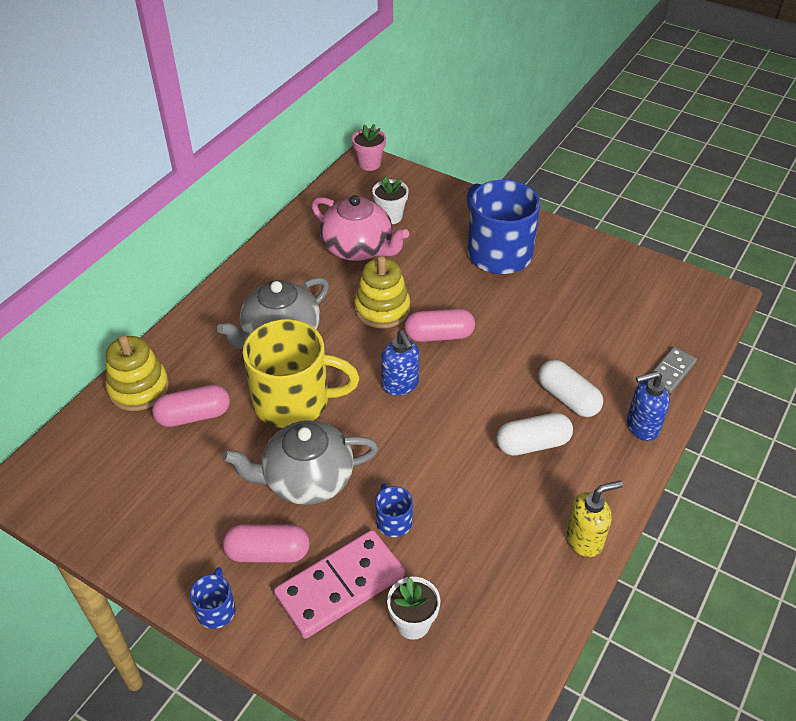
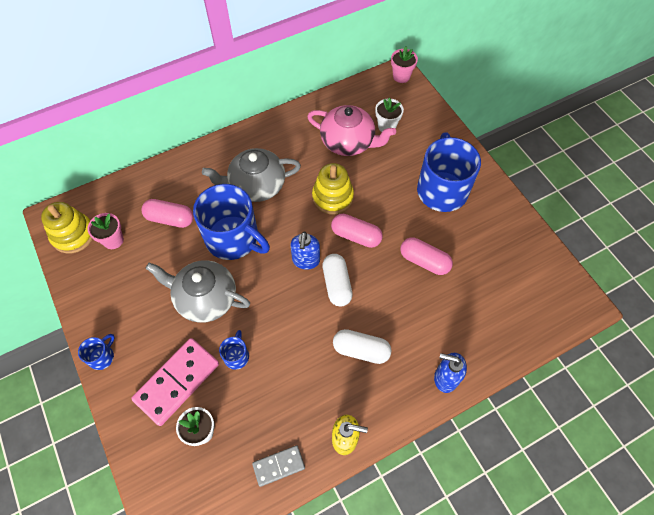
camera: 30 degrees right, 15 degrees up
(132, 473) = (113, 240): none -> pink flower pot
(139, 388) = (152, 183): yellow stacking toy -> yellow stacking toy (73, 235)
(268, 553) = (152, 336): pink capsule -> pink capsule (424, 261)
(294, 401) = (233, 238): yellow mug -> blue mug
(340, 586) = (177, 382): pink domino -> pink domino turned 45 degrees counterclockwise
(358, 248) = (348, 142): pink teapot -> pink teapot turned 45 degrees counterclockwise
(568, 398) = (409, 328): white capsule -> white capsule (337, 284)
(671, 372) = (499, 347): grey domino -> grey domino (279, 466)

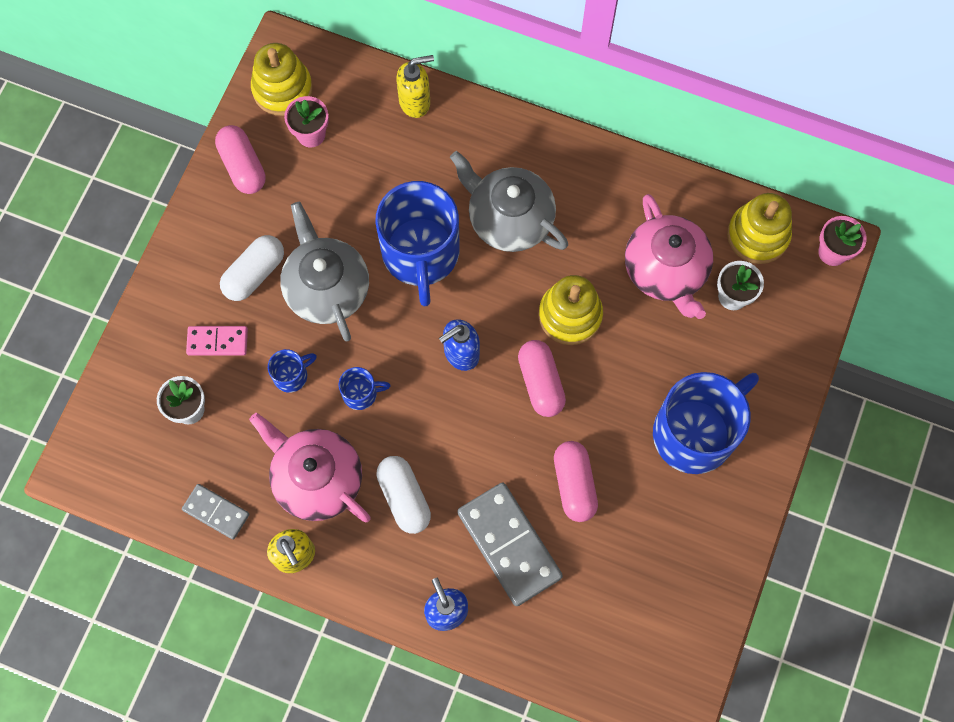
camera: 50 degrees right, 10 degrees up
(102, 356) = (183, 246): blue mug -> blue mug (361, 393)
(151, 180) = (415, 102): none -> yellow soap dispenser
(170, 219) = (386, 167): pink capsule -> pink capsule (243, 166)
(177, 382) = (217, 342): pink domino -> pink domino, size x0.55
(309, 389) = (317, 478): none -> pink teapot
(337, 284) = (460, 410): white capsule -> white capsule (254, 273)
(366, 96) = (757, 235): none -> yellow stacking toy
(432, 317) = (509, 545): none -> grey domino

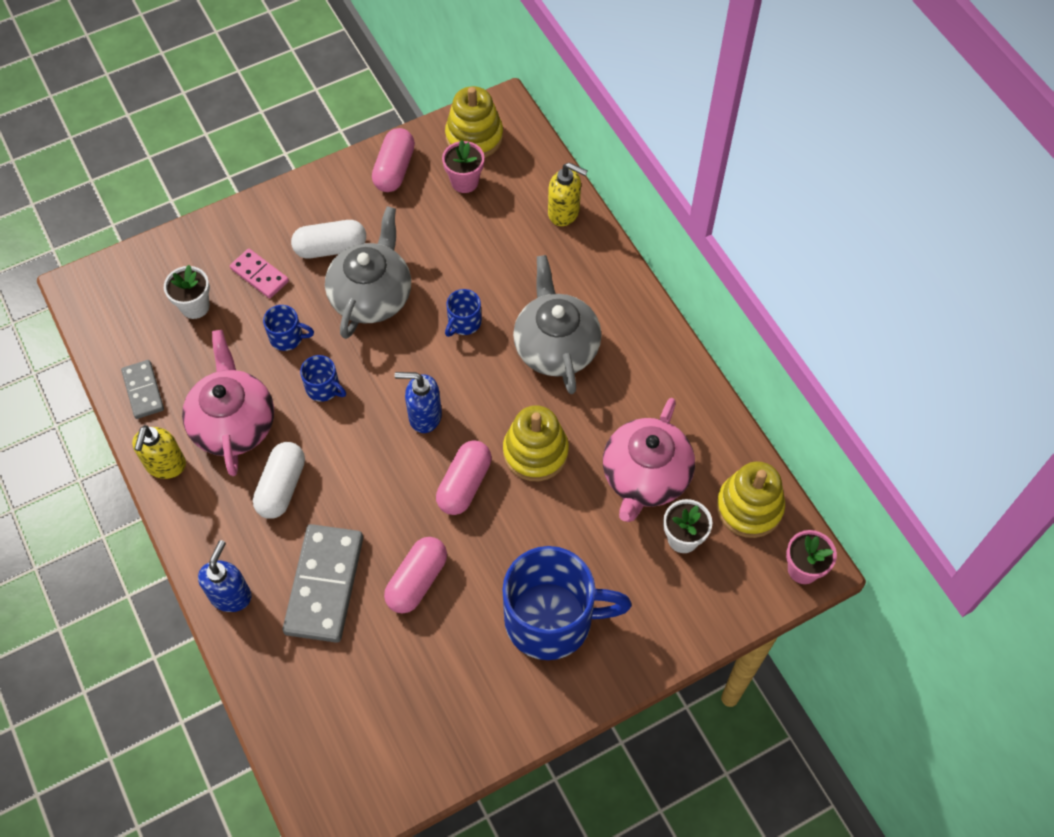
camera: 40 degrees right, 10 degrees down
(421, 254) = (464, 322): blue mug -> blue mug, size x0.43

